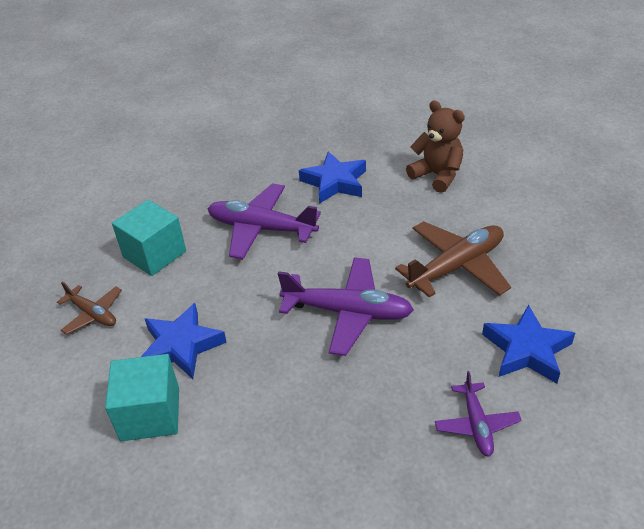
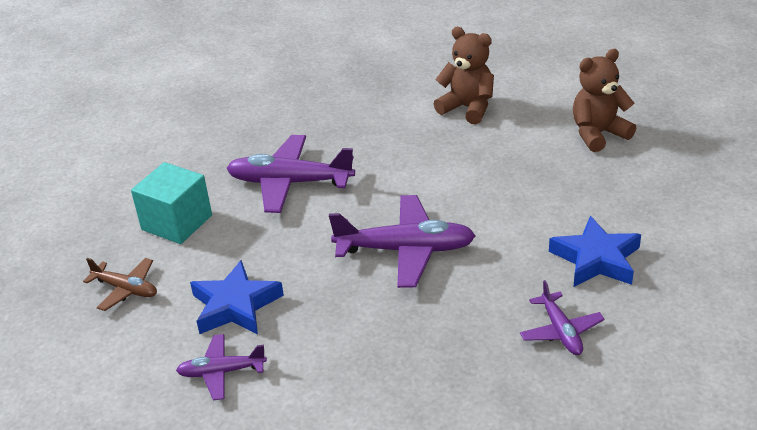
camera: 10 degrees left, 5 degrees down
(150, 414) = (221, 372): turquoise cube -> purple plane
(335, 182) = (358, 127): blue star -> none
(456, 266) = (508, 193): brown plane -> none
(554, 217) = (598, 134): none -> brown teddy bear

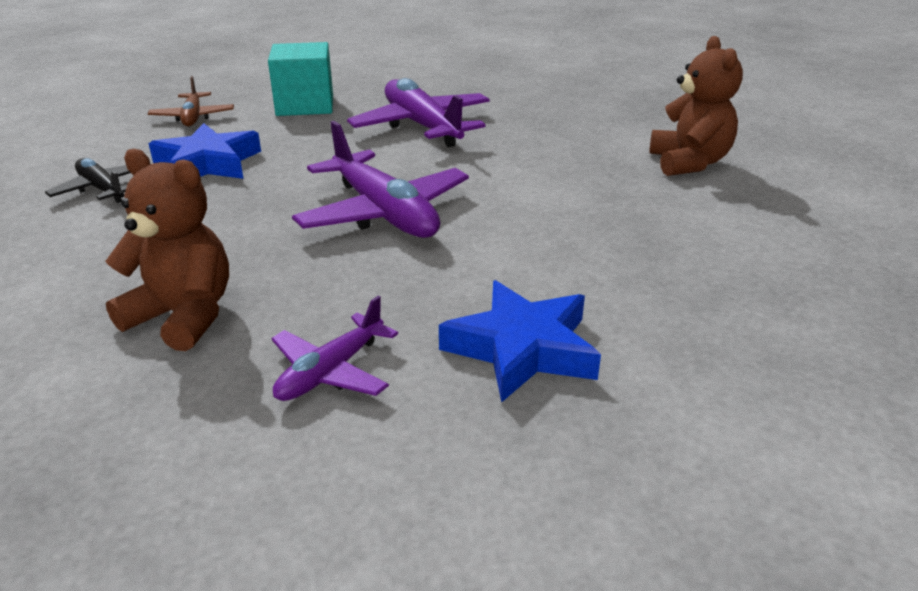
camera: 50 degrees right, 5 degrees down
(221, 372) = (102, 189): purple plane -> black plane
(598, 134) = (797, 258): brown teddy bear -> brown teddy bear (183, 316)

